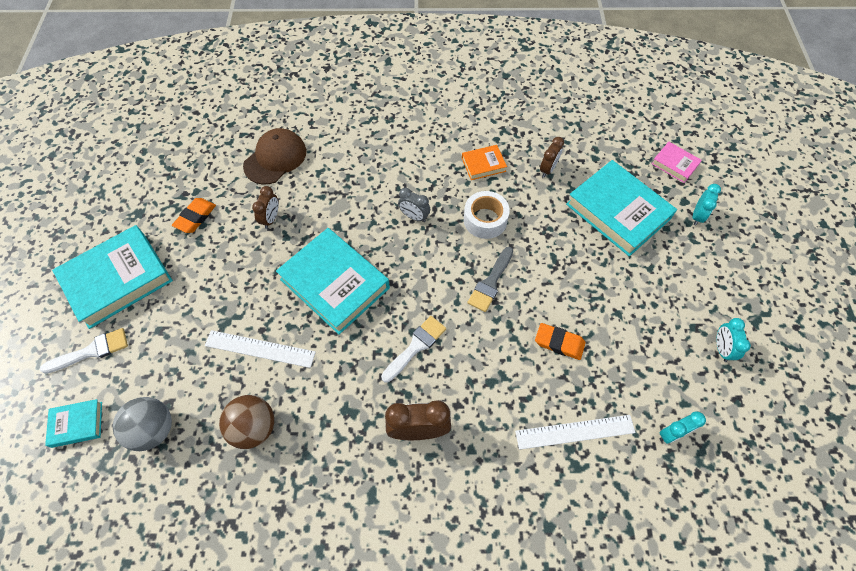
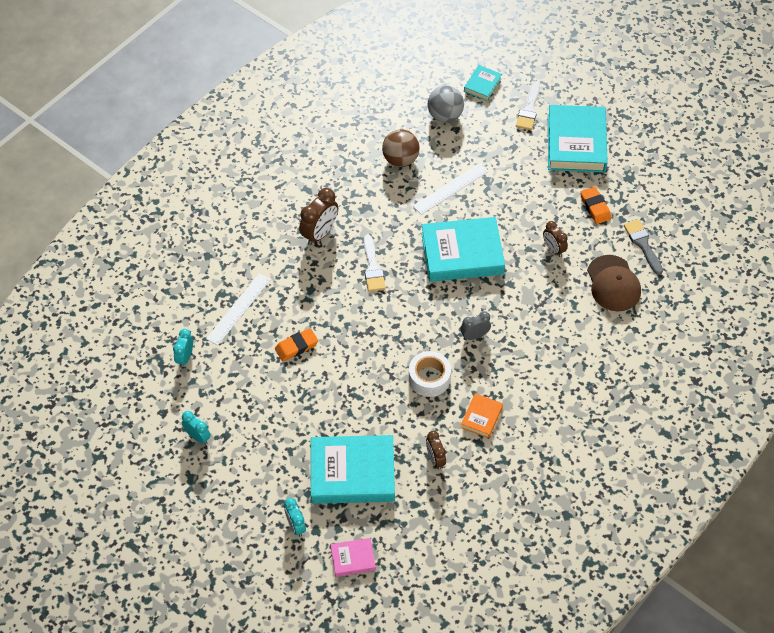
camera: 130 degrees right, 5 degrees down
(490, 282) = (376, 342): grey brush -> grey brush (642, 244)

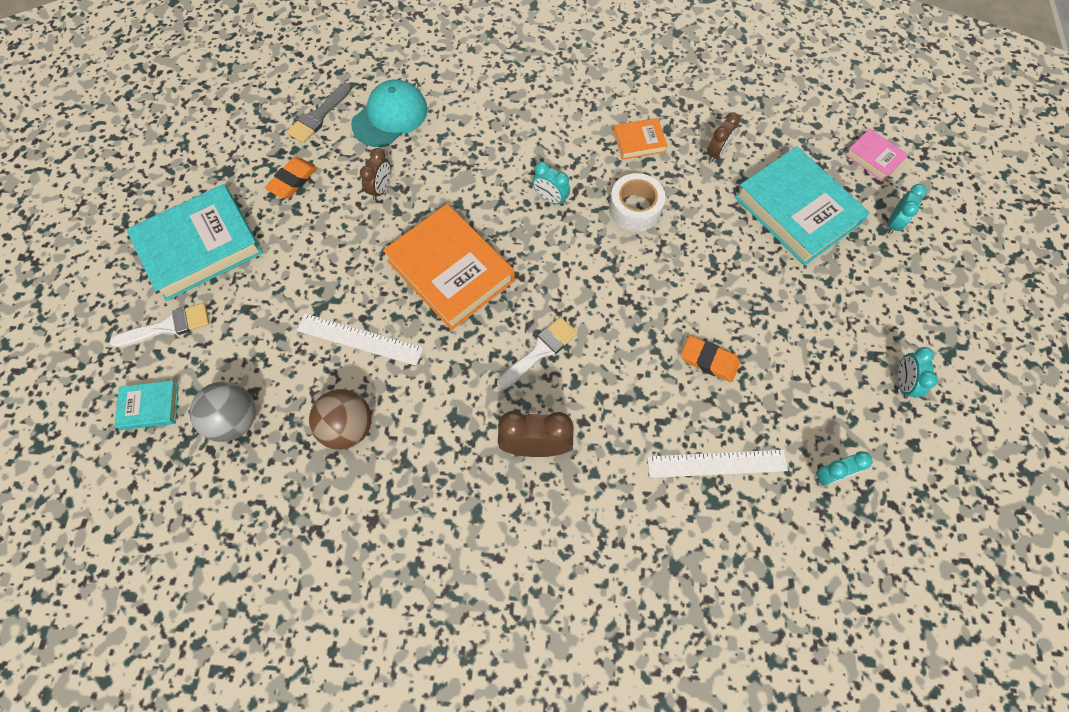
camera: 125 degrees left, 10 degrees up
(462, 253) = (450, 271): turquoise book -> orange book
(474, 336) = (550, 198): grey clock -> turquoise clock
(613, 283) = (390, 116): brown cap -> turquoise cap

